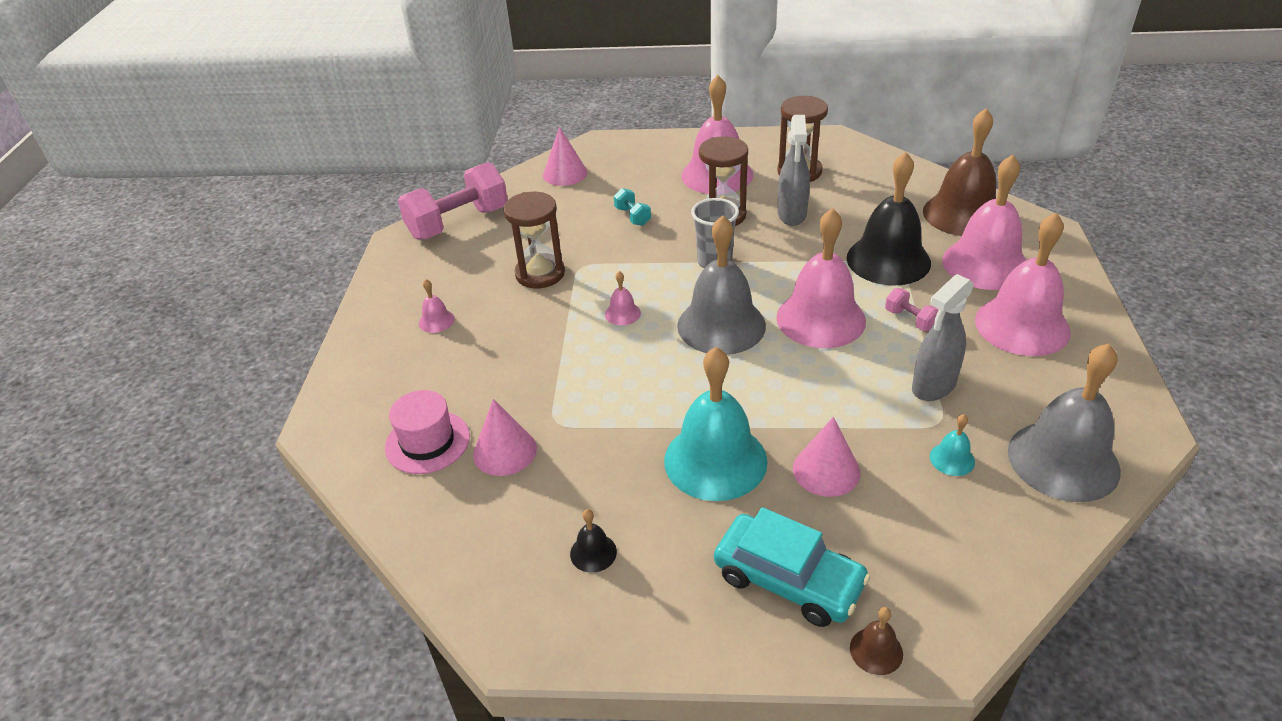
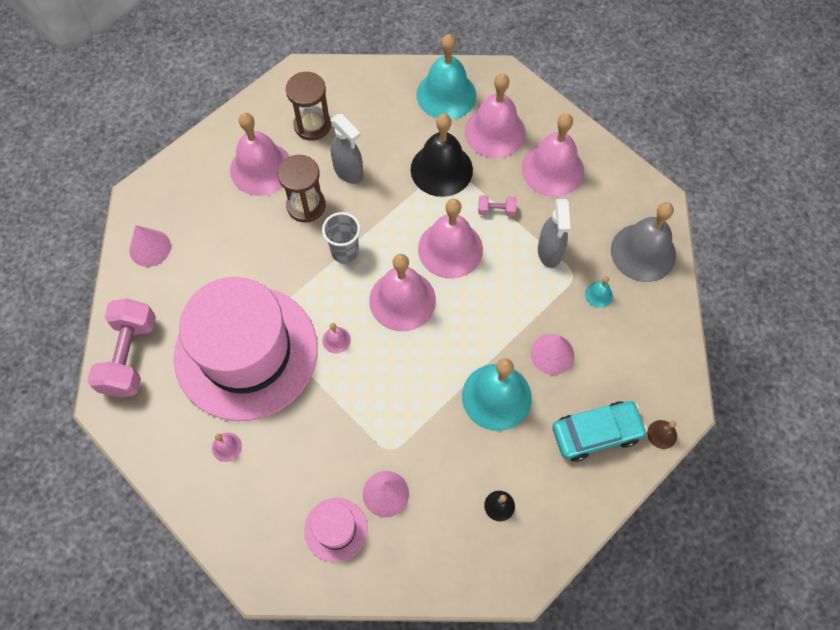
camera: 50 degrees left, 25 degrees up
(540, 273) = (246, 352): brown hourglass -> pink hat
(632, 216) = (248, 252): turquoise dumbbell -> none
(721, 325) = (402, 300): grey bell -> pink bell
(963, 214) = (446, 95): brown bell -> turquoise bell

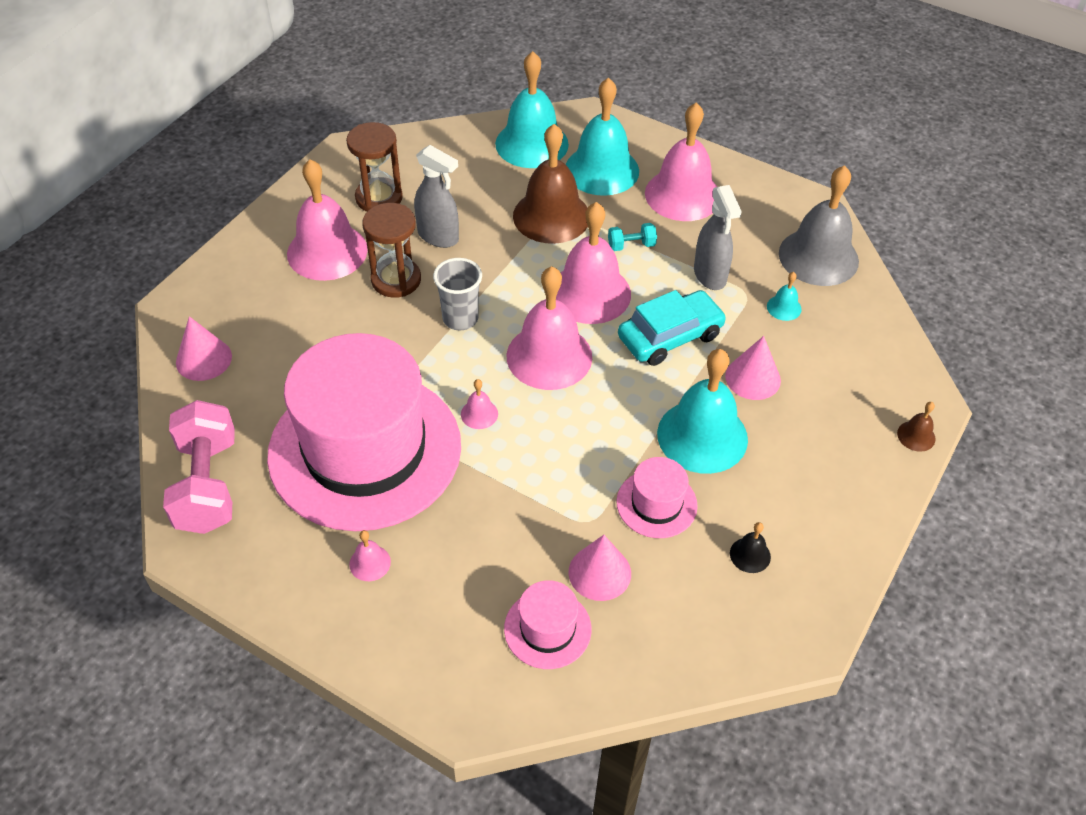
camera: 15 degrees left, 15 degrees down
(441, 169) = (551, 216): black bell -> brown bell
(444, 446) = (656, 504): none -> pink hat
(495, 132) = (601, 170): pink bell -> turquoise bell
(496, 210) = (631, 245): pink dumbbell -> turquoise dumbbell
(596, 433) = (838, 451): turquoise car -> turquoise car (670, 336)

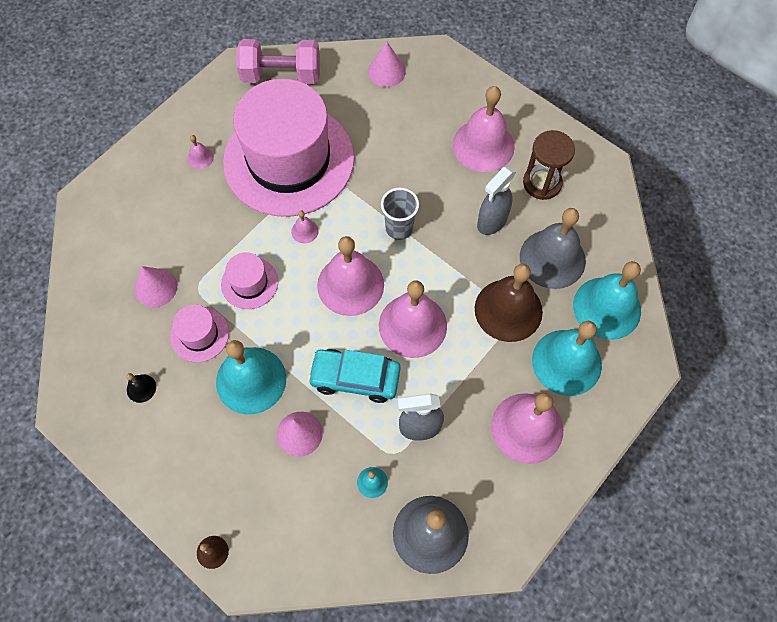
camera: 100 degrees right, 15 degrees up
(396, 280) = (446, 189): brown hourglass -> none
(479, 185) = (552, 258): none -> grey bell
(547, 629) = (125, 250): pink hat -> pink hat (249, 283)
(631, 245) = (464, 369): turquoise dumbbell -> none
(670, 336) = (355, 378): turquoise car -> turquoise car turned 120 degrees clockwise

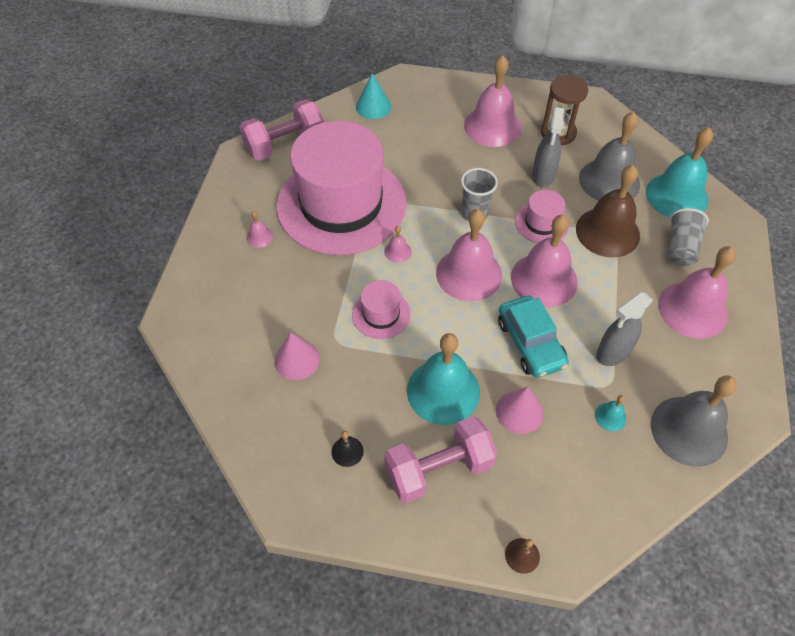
camera: 30 degrees left, 10 degrees down
(199, 334) = (368, 378): pink hat -> pink hat (541, 223)
(200, 444) = (438, 469): none -> pink dumbbell
(355, 378) = (530, 343): turquoise car -> turquoise car turned 90 degrees counterclockwise
(386, 71) = (373, 106): pink cone -> turquoise cone
(566, 362) = (681, 247): turquoise bell -> grey cup

